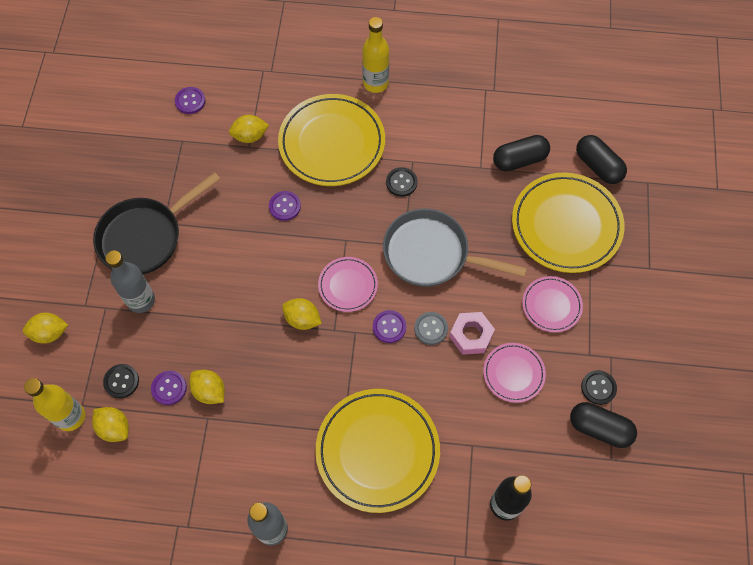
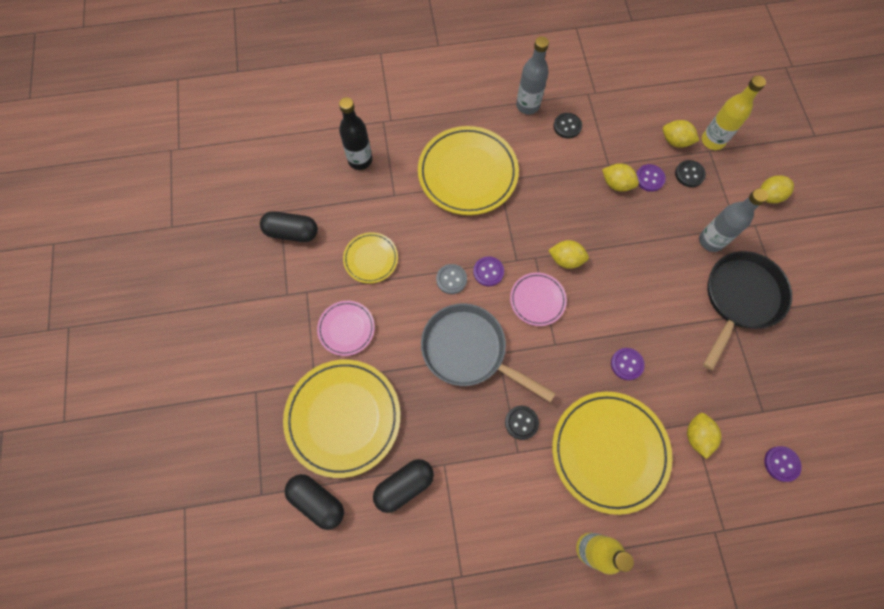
camera: 165 degrees right, 5 degrees up
(250, 136) = (697, 436): yellow lemon -> yellow lemon turned 60 degrees counterclockwise
(432, 254) = (469, 351): grey pan -> grey pan turned 150 degrees counterclockwise
(471, 335) = (414, 282): pink nut -> none
(513, 373) = (371, 259): pink plate -> yellow plate
(598, 388) = (296, 265): black button -> black button (567, 126)

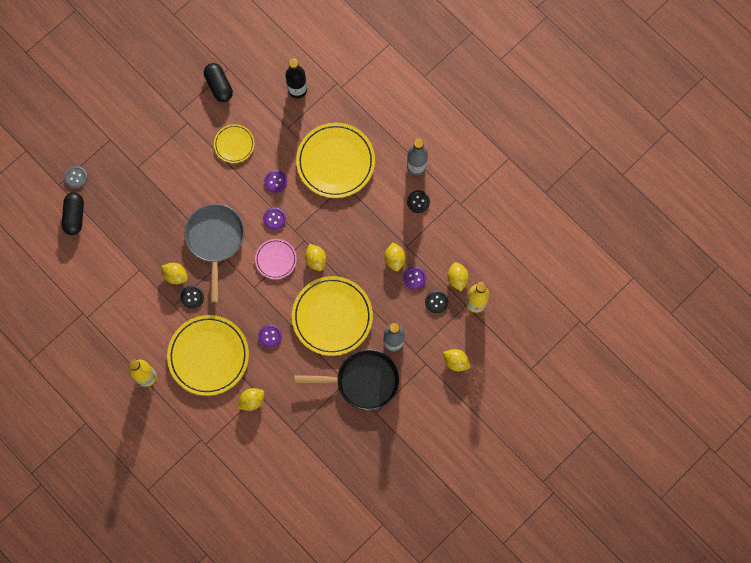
camera: 55 degrees right, 5 degrees up
(343, 418) = (128, 197): yellow plate -> yellow plate (332, 317)
(346, 329) = (180, 162): pink plate -> none
(404, 485) = (113, 256): black capsule -> none
(451, 279) = (254, 200): grey button -> grey button (76, 177)
(481, 425) = (176, 275): none -> yellow lemon
(781, 463) = (267, 457): purple button -> purple button (275, 181)

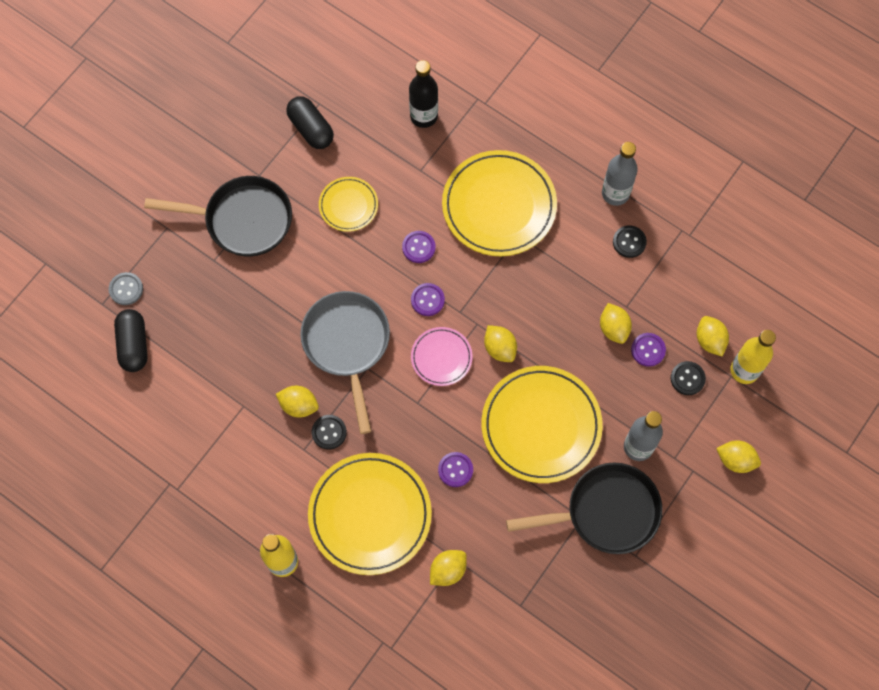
camera: 10 degrees left, 5 degrees down
(161, 142) = (242, 220): none -> black pan

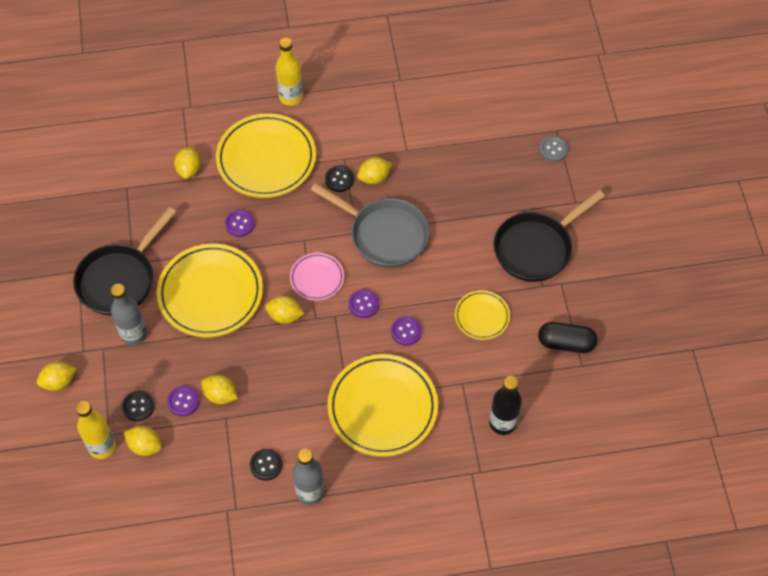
camera: 135 degrees right, 10 degrees down
(133, 345) = (510, 126): black capsule -> none

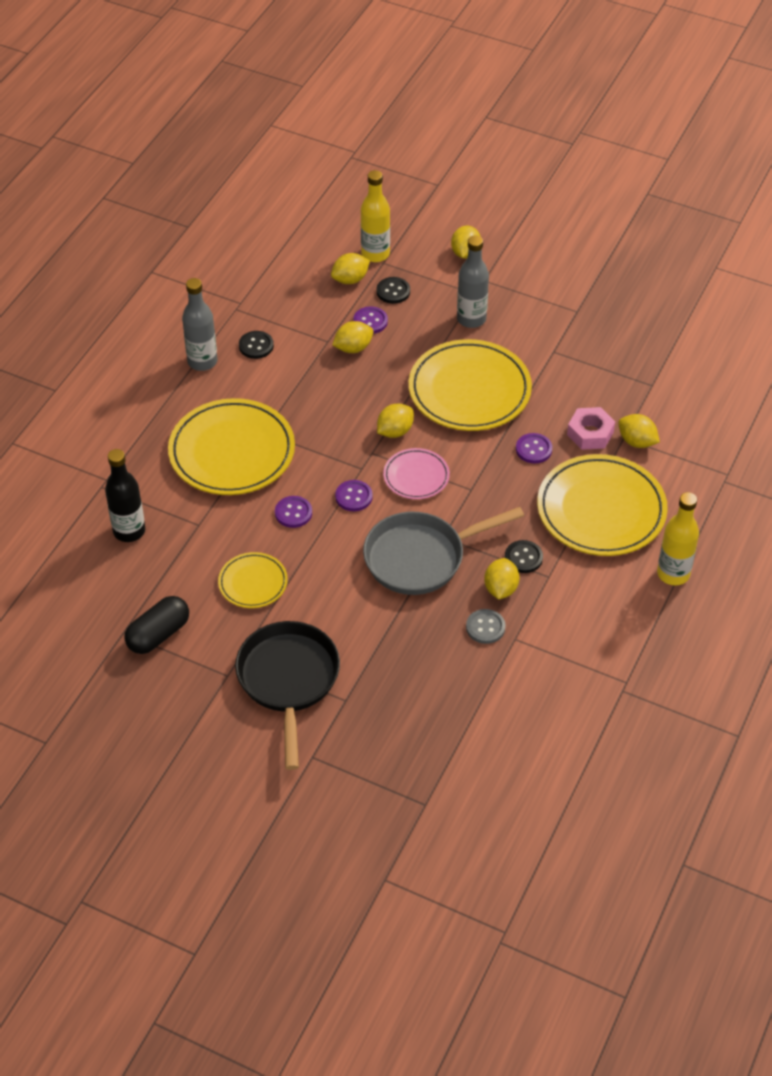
camera: 125 degrees right, 10 degrees down
(120, 279) = (542, 335): black pan -> none
(200, 199) = (590, 433): none -> pink nut
(553, 149) = (400, 782): grey button -> grey button (485, 627)

